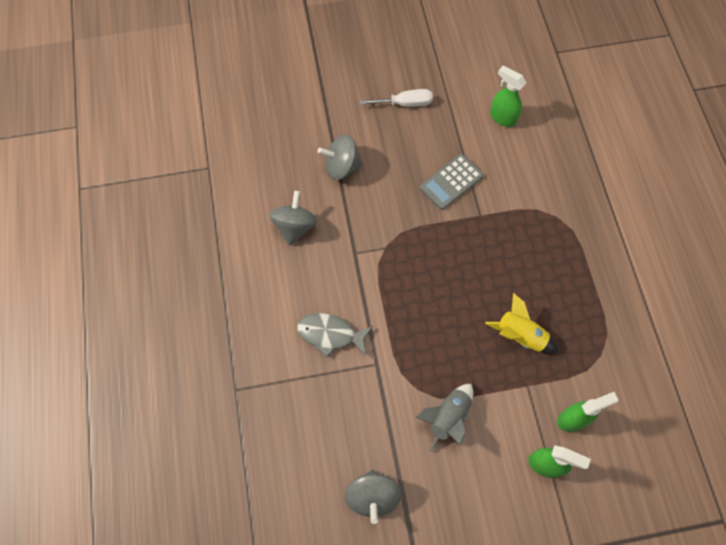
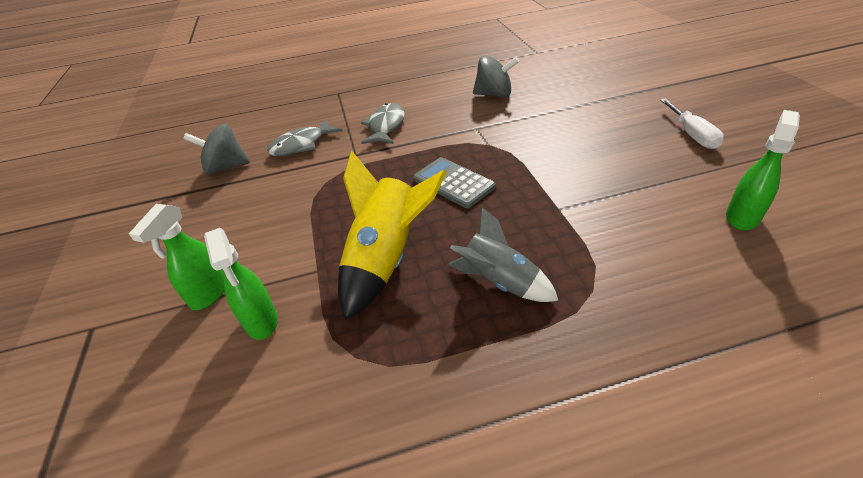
camera: 90 degrees right, 25 degrees down
(341, 167) = (574, 108): grey spinning top -> none
(346, 419) = (302, 145): none -> grey fish
(448, 417) = (290, 206): grey rocket -> grey rocket (499, 282)
(451, 182) = (597, 180): grey calculator -> grey calculator (453, 183)
(520, 335) = (387, 259): yellow rocket -> yellow rocket, size x1.51

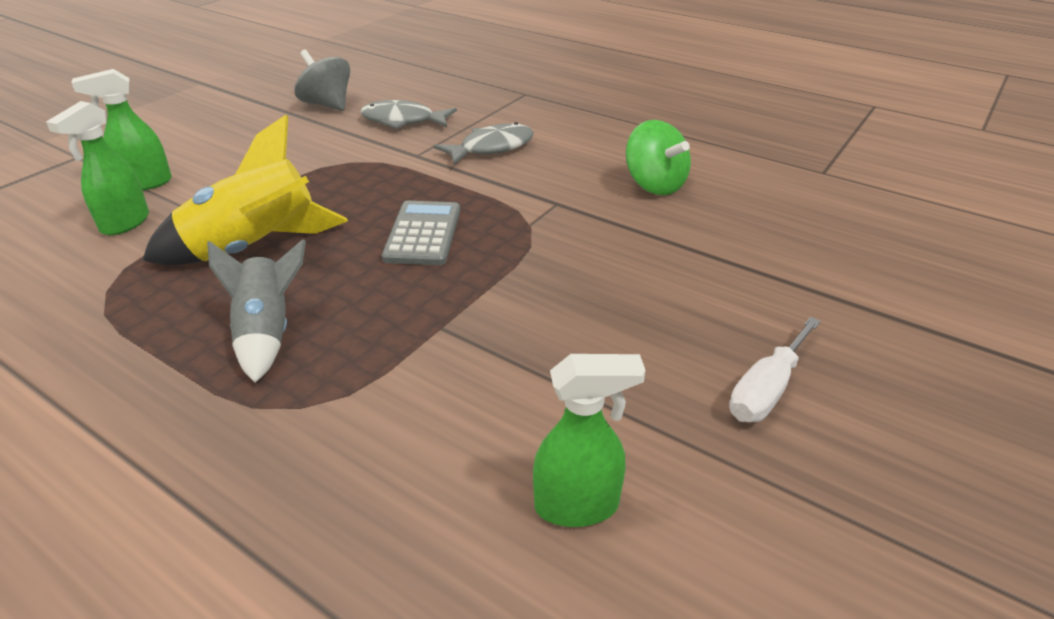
camera: 45 degrees right, 5 degrees down
(494, 95) = (654, 185): grey spinning top -> green spinning top

